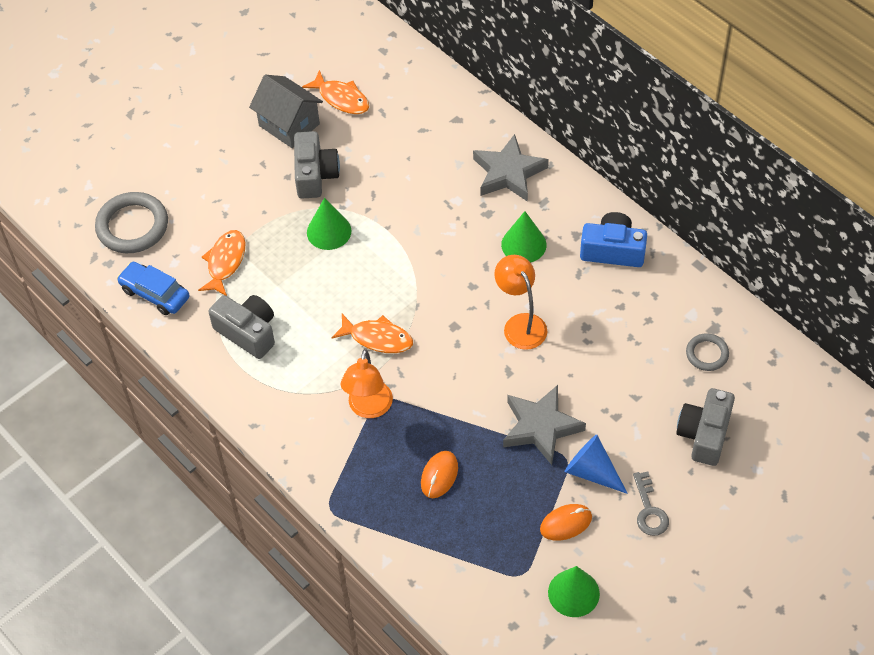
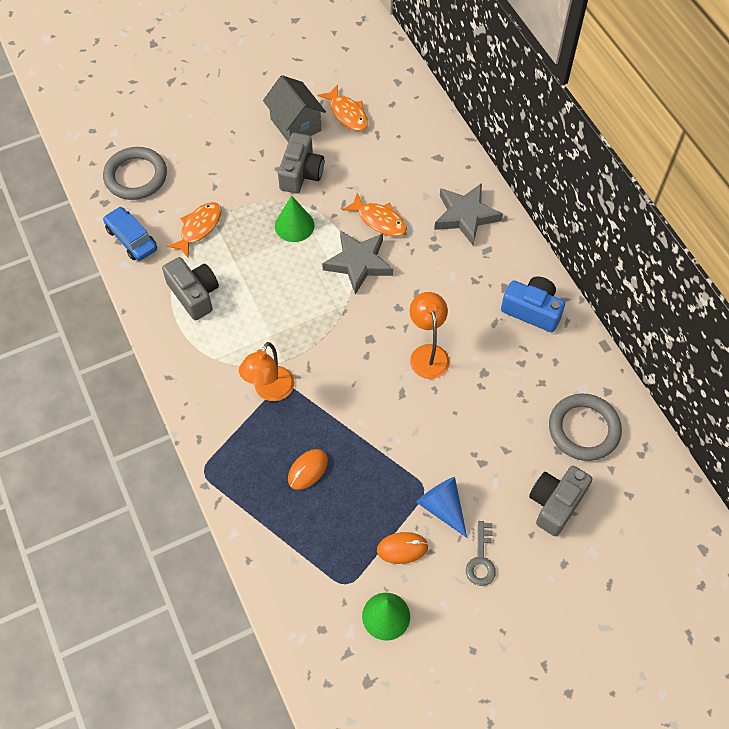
camera: 15 degrees right, 5 degrees up
(377, 338) = (300, 331): orange fish -> orange fish (379, 220)
(523, 244) = (456, 283): green cone -> none
(541, 427) = (412, 453): grey star -> grey star (358, 263)
(707, 354) = (584, 429): grey ring -> grey ring, size x1.81

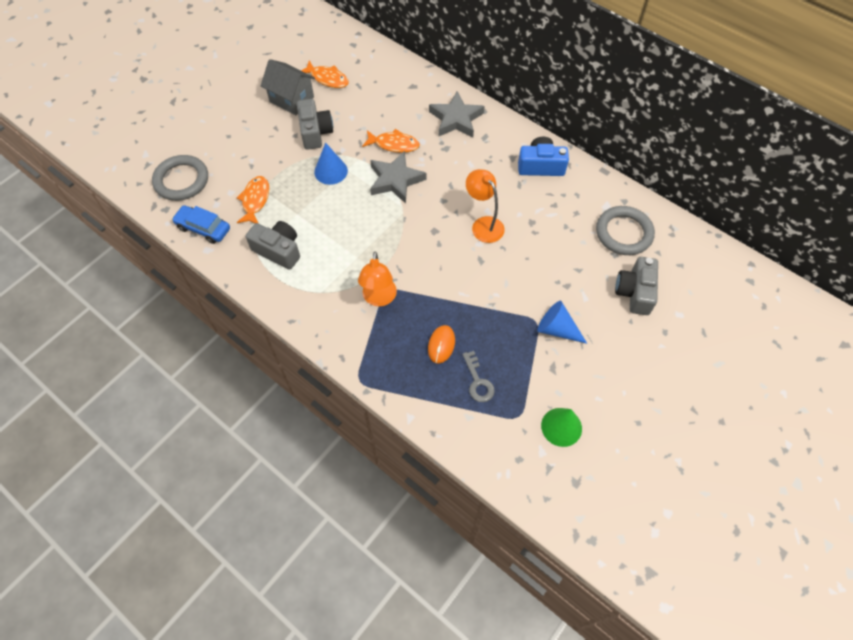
camera: 25 degrees left, 0 degrees up
(294, 225) = (331, 171): green cone -> blue cone
(402, 548) = (545, 372): orange mouse -> none
(481, 559) = (606, 354): grey key -> grey key (478, 381)

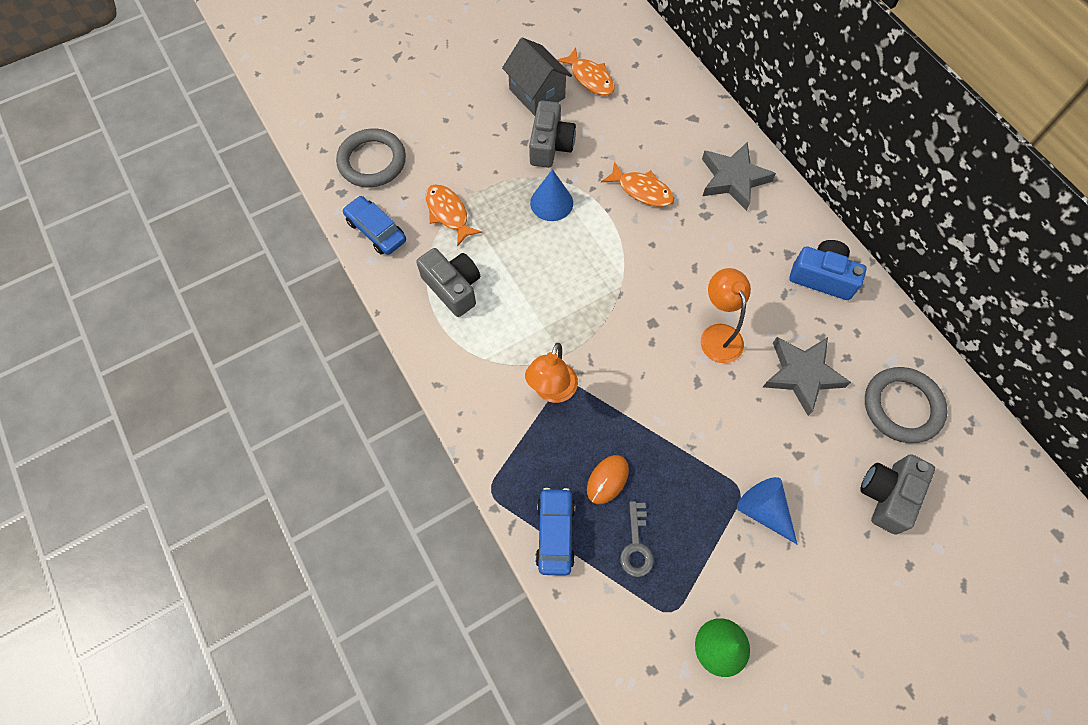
camera: 20 degrees right, 5 degrees up
(255, 200) = (448, 213): orange fish -> orange fish turned 60 degrees counterclockwise
(395, 180) = (627, 239): grey star -> grey star (802, 375)
(417, 393) = (555, 533): none -> blue car

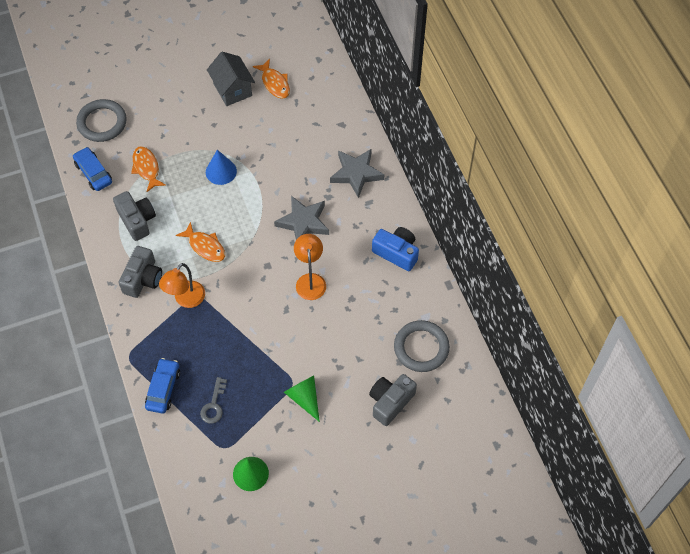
camera: 10 degrees right, 5 degrees down
(550, 145) = (231, 129): grey camera -> grey camera (143, 279)
(607, 480) = (207, 362): orange mouse -> none
(642, 190) = (288, 172): orange fish -> orange fish (205, 246)
(764, 511) = (304, 398): blue cone -> green cone
(802, 375) = (359, 316): grey star -> grey star (303, 223)

